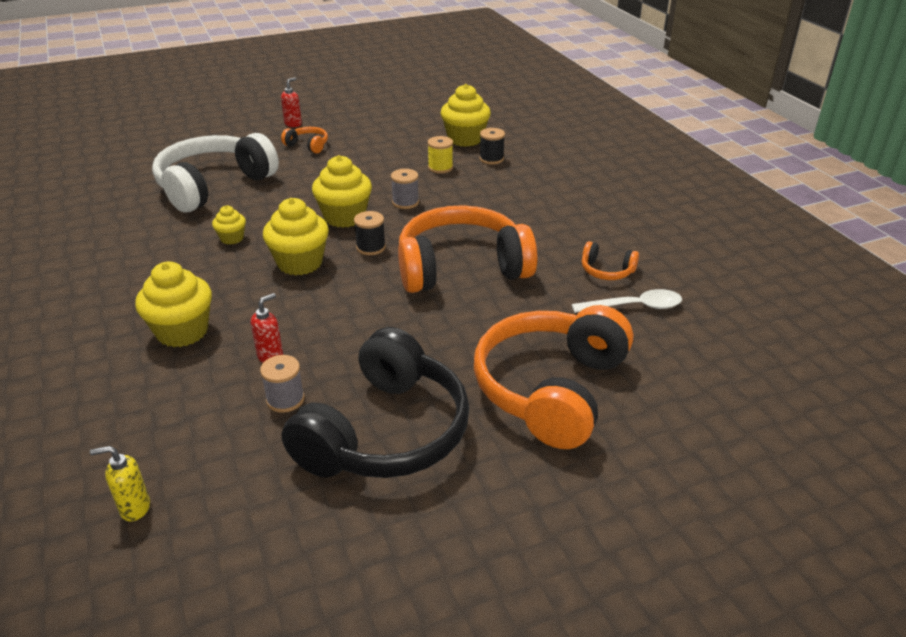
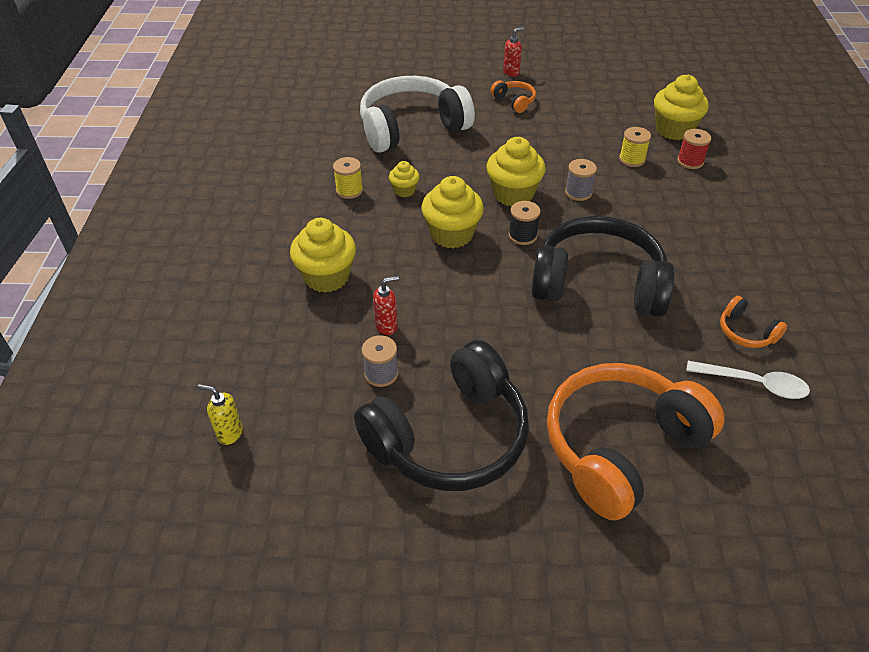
camera: 25 degrees right, 10 degrees up
(171, 251) = (349, 190): none -> yellow spool
(461, 267) = (598, 283): orange headphones -> black headphones
(491, 159) = (690, 161): black spool -> red spool

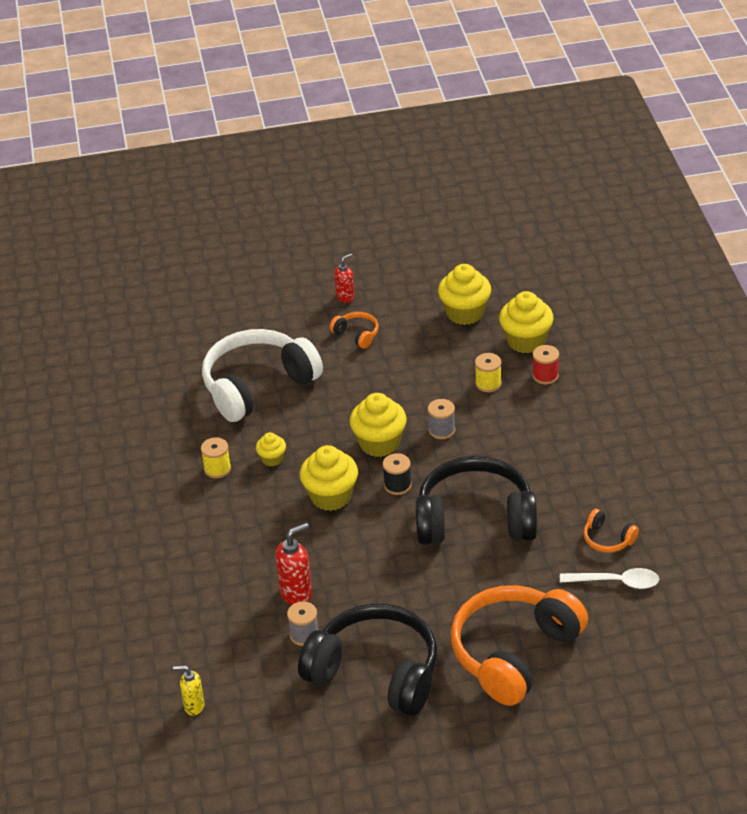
camera: 10 degrees left, 5 degrees down
(327, 277) = (227, 560): yellow cupcake -> yellow cupcake (465, 313)
(387, 326) = (296, 594): red soap dispenser -> red soap dispenser, size x1.55
(450, 437) = (376, 673): black headphones -> black headphones turned 105 degrees counterclockwise

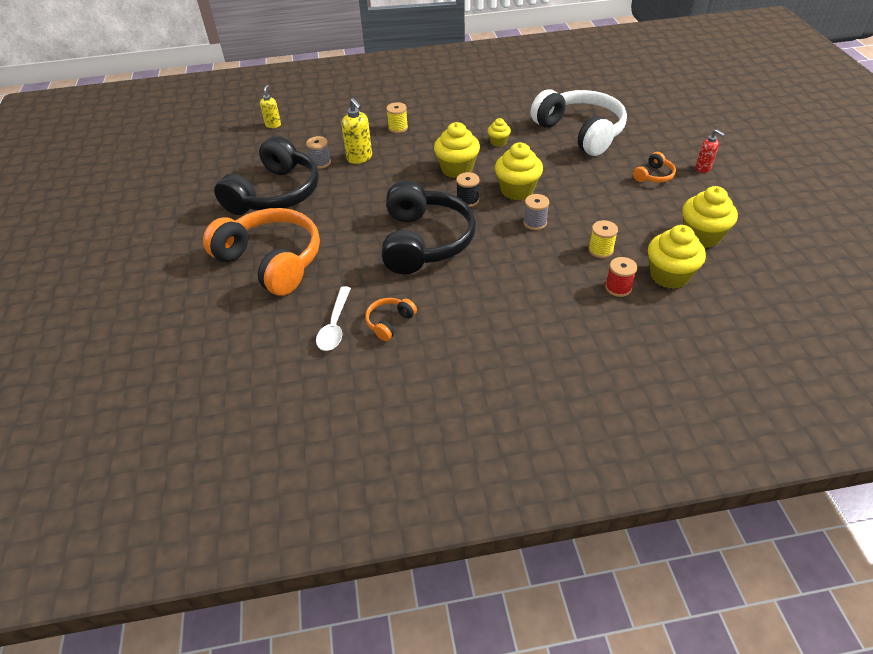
camera: 90 degrees right, 5 degrees up
(217, 469) = (488, 121): yellow spool -> yellow spool (398, 128)
(296, 594) = (360, 158): red soap dispenser -> yellow soap dispenser

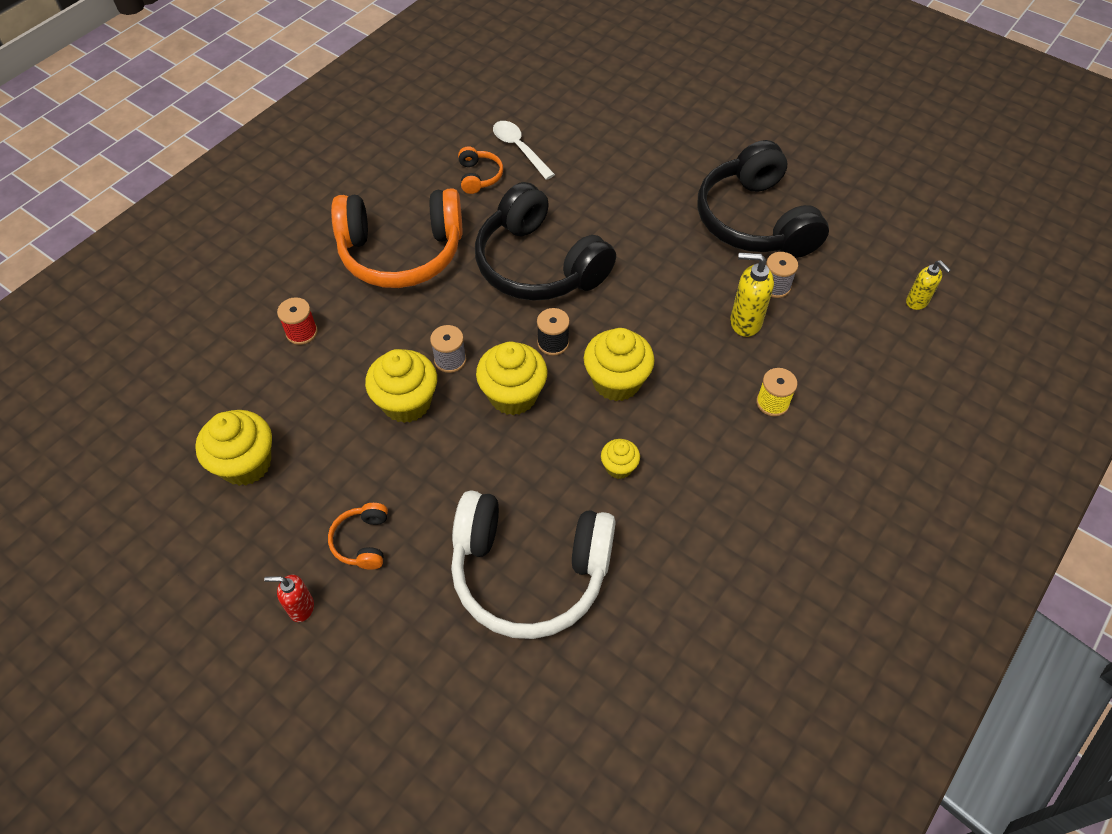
camera: 135 degrees right, 10 degrees up
(271, 261) = (647, 161): orange headphones -> orange headphones (401, 252)
(600, 250) = (350, 368): yellow spool -> none
(669, 275) = (256, 380): yellow cupcake -> yellow cupcake (406, 402)

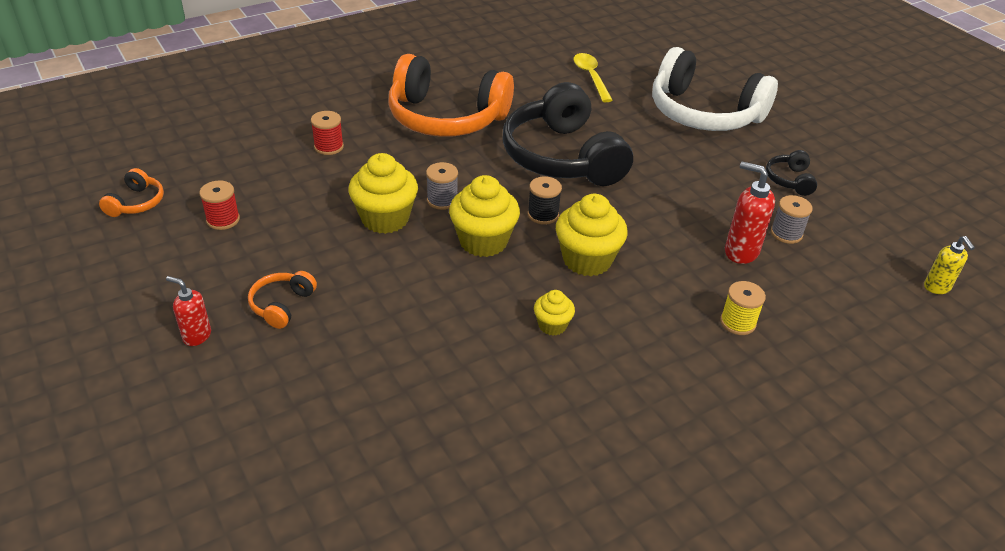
camera: 20 degrees right, 15 degrees down
(246, 464) = (223, 220): yellow cupcake -> red spool
(479, 176) = (544, 86): orange headphones -> orange headphones (136, 203)
(519, 149) = (591, 77): white spoon -> yellow spoon
(529, 572) = (417, 379): white headphones -> white headphones (704, 113)
(745, 322) = (740, 252): yellow soap dispenser -> red soap dispenser
(755, 221) = (789, 180): black headphones -> black headphones, size x0.42

